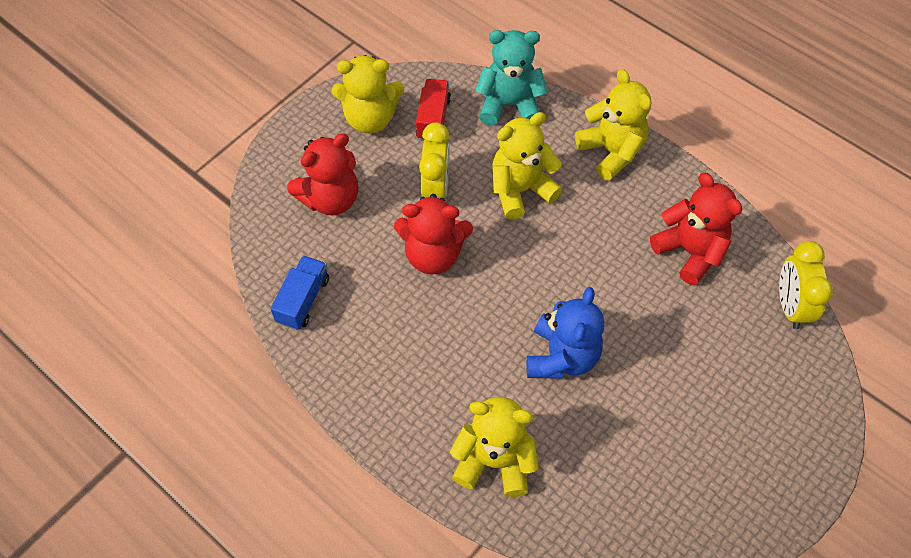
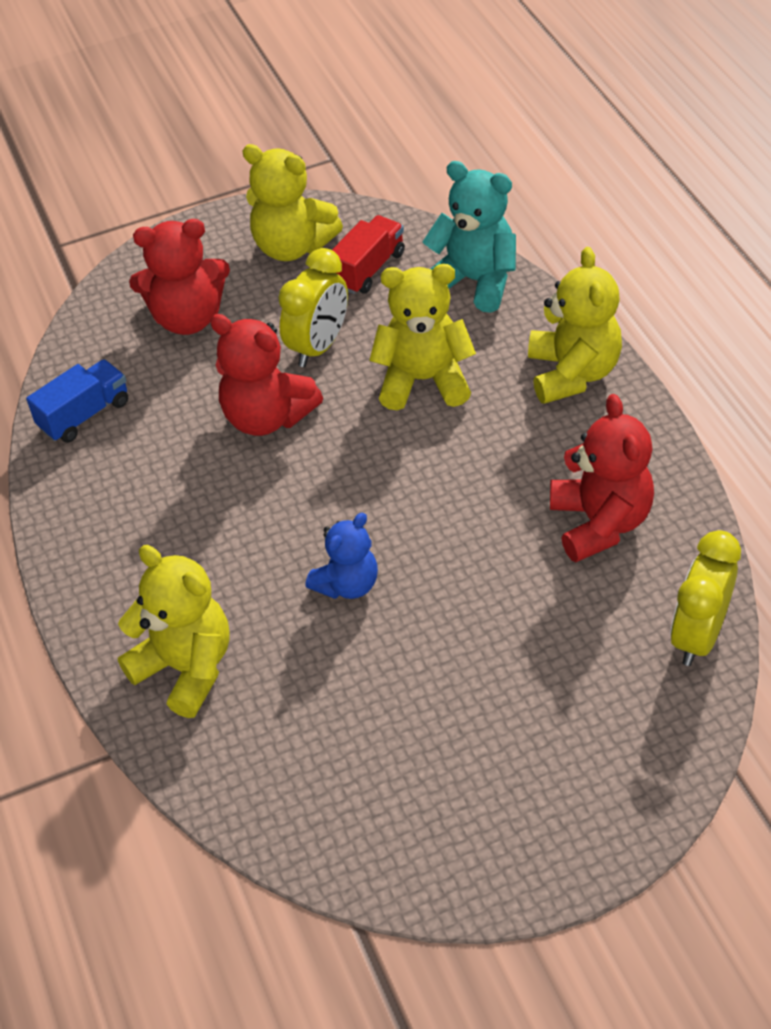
camera: 30 degrees right, 10 degrees down
(561, 357) = (347, 584): blue teddy bear -> blue teddy bear, size x0.66

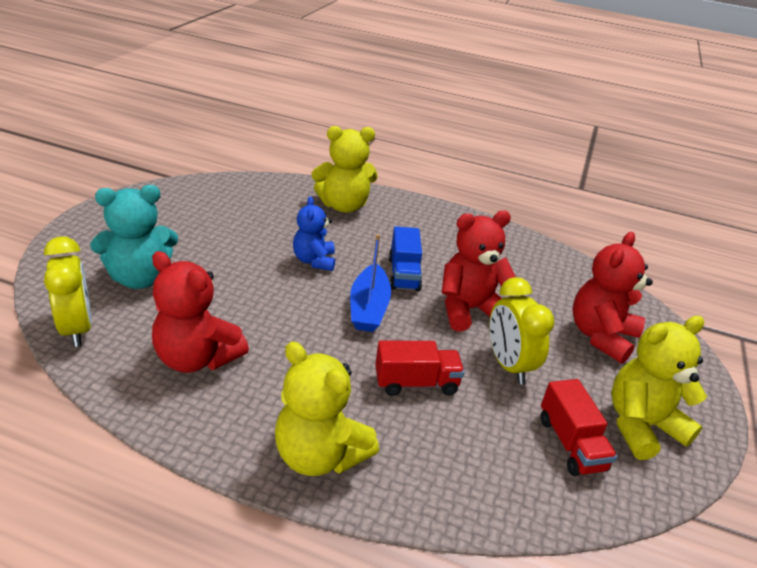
camera: 125 degrees right, 15 degrees down
(84, 415) = (550, 264): blue truck -> blue truck (403, 274)
(366, 480) = (369, 308): none -> blue boat
(423, 380) = (416, 383): yellow teddy bear -> red truck
(474, 281) = (489, 490): turquoise teddy bear -> turquoise teddy bear (140, 278)

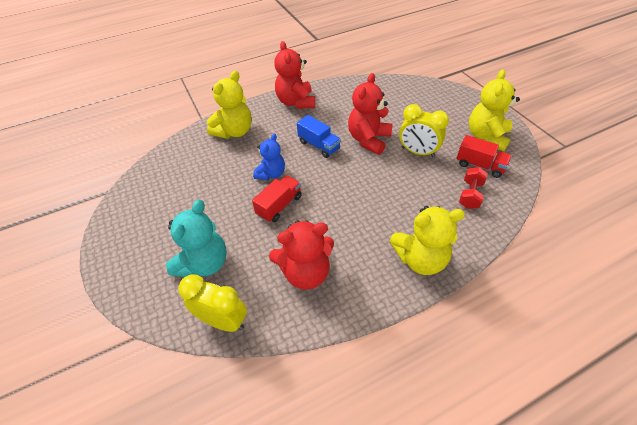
camera: 40 degrees left, 15 degrees up
(314, 261) = (271, 174): blue teddy bear -> blue teddy bear turned 105 degrees counterclockwise
(369, 308) = (332, 175): blue boat -> none
(416, 383) = (402, 192): red truck -> red truck (279, 206)
(497, 458) = (470, 195): none -> red dumbbell
(601, 336) = (426, 109): red teddy bear -> red teddy bear (296, 102)

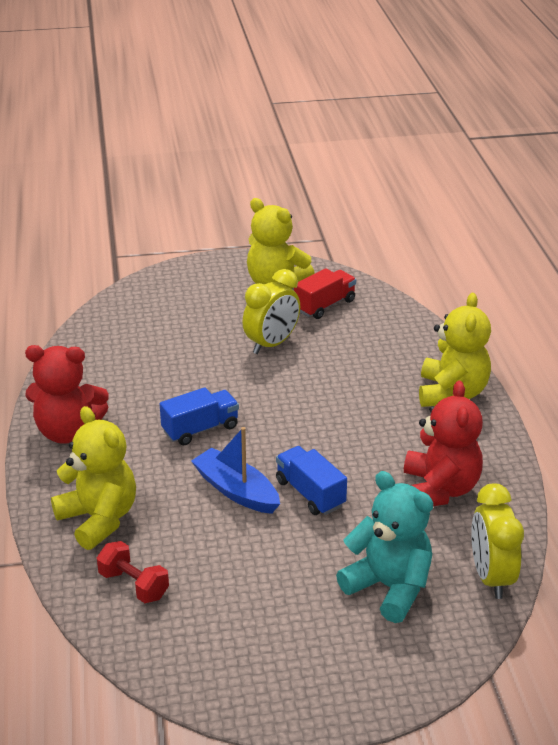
camera: 75 degrees left, 15 degrees down
(223, 321) = (491, 577): yellow clock -> yellow clock turned 45 degrees counterclockwise
(271, 174) = (236, 491): blue teddy bear -> blue boat
(279, 206) = (310, 493): red truck -> blue truck
(368, 140) = (218, 379): red teddy bear -> none
(470, 195) = (370, 328): red dumbbell -> red dumbbell (134, 585)

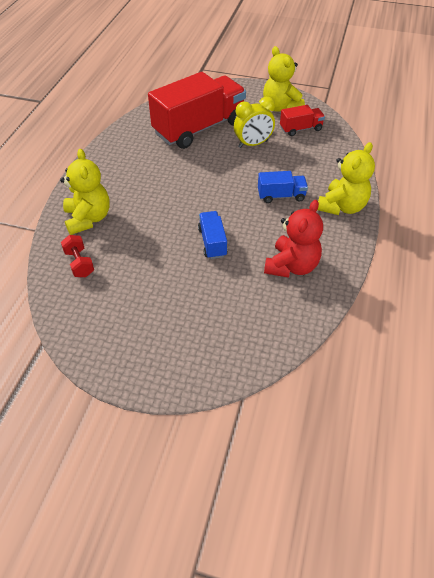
camera: 25 degrees right, 15 degrees up
(68, 431) = (107, 163): red teddy bear -> none
(175, 343) = (199, 128): none -> red truck
(200, 429) = (177, 183): blue truck -> blue truck (281, 196)
(236, 491) = (172, 227): blue boat -> none
(389, 587) = (218, 317): turquoise teddy bear -> none
(491, 577) = (285, 334): yellow clock -> none

